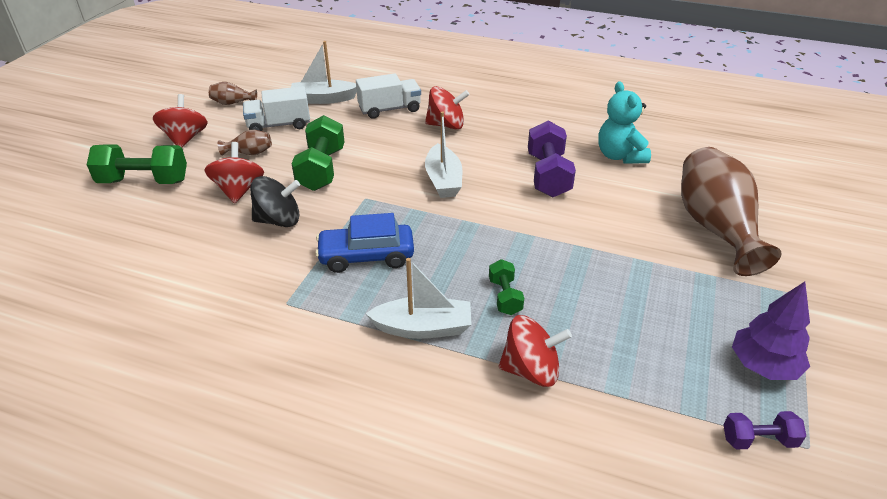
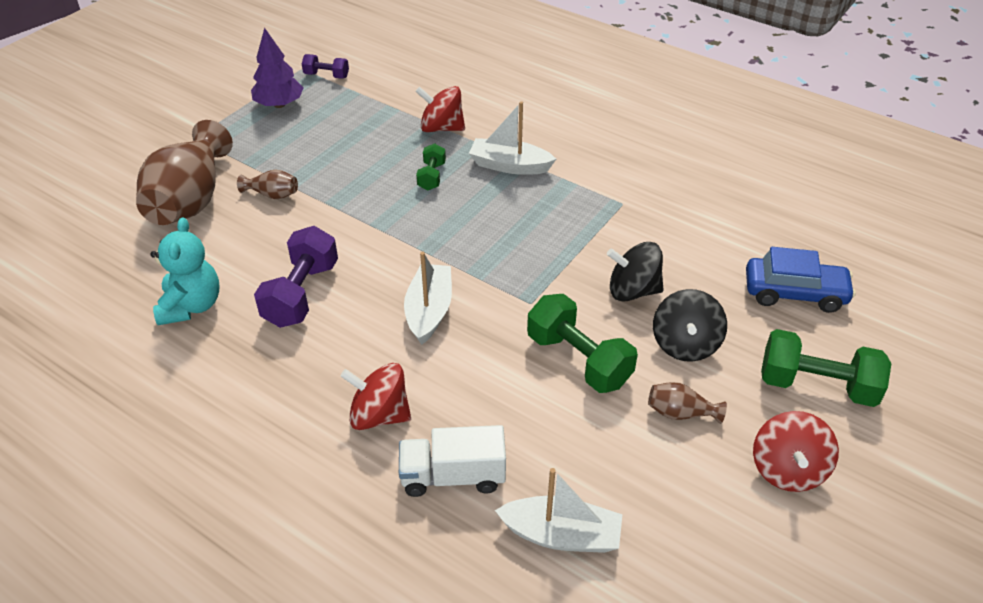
camera: 165 degrees left, 5 degrees up
(232, 103) = (729, 560): brown vase -> brown vase (272, 195)
(239, 190) = (685, 344): red spinning top -> black spinning top
(279, 125) = (640, 473): white truck -> none
(321, 169) = (578, 360): green dumbbell -> green dumbbell turned 60 degrees counterclockwise
(366, 256) = (543, 232): blue car -> blue car (794, 293)

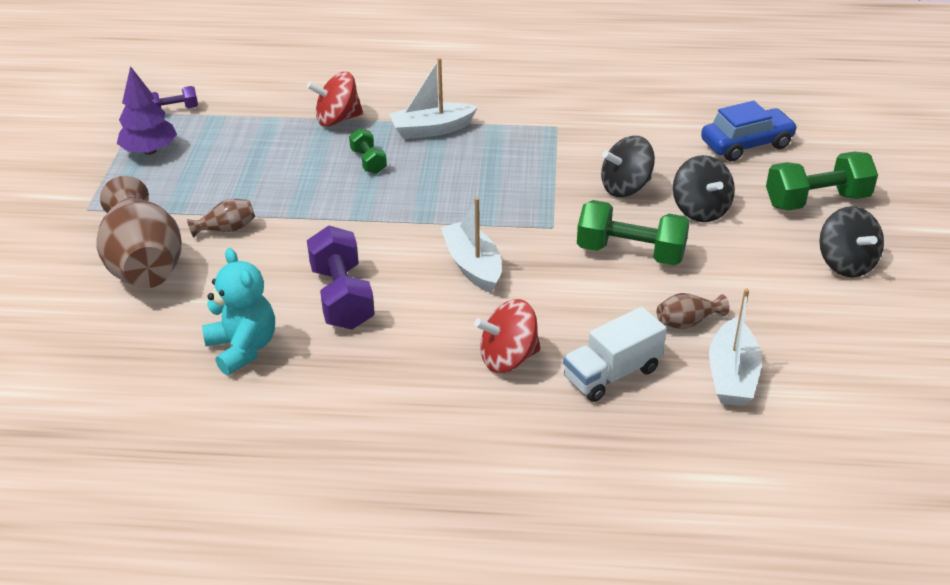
camera: 30 degrees left, 5 degrees down
(561, 535) = (731, 375): white boat -> white boat turned 120 degrees clockwise
(680, 413) = (740, 258): brown vase -> brown vase (687, 322)
(787, 469) = (845, 263): red spinning top -> black spinning top

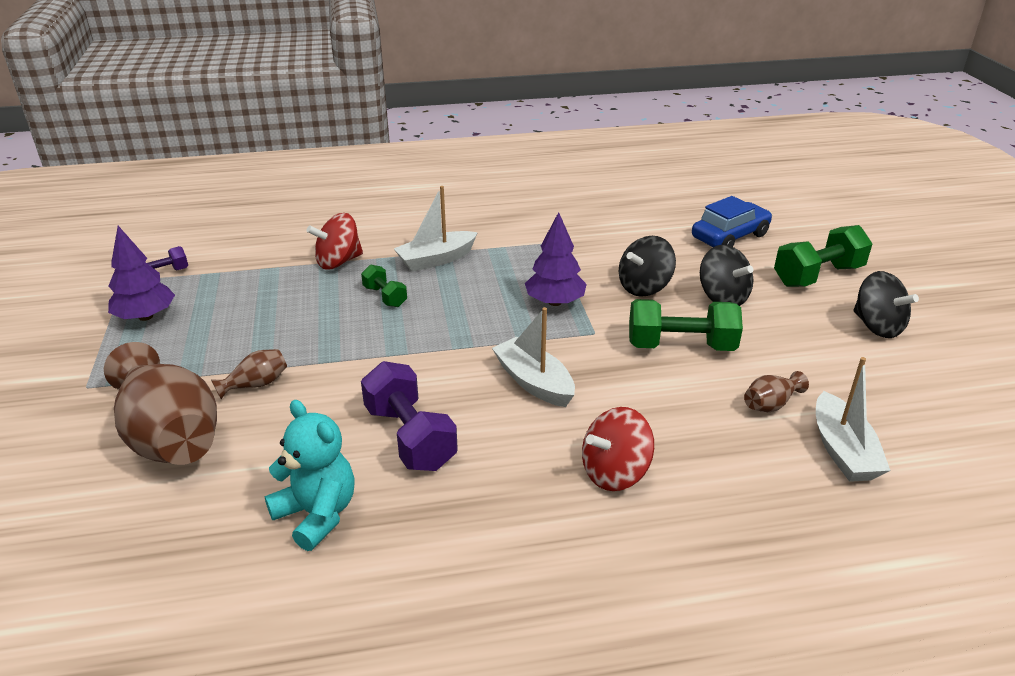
camera: 15 degrees left, 5 degrees down
(528, 190) = (555, 302): none -> purple tree
(612, 374) = (727, 470): white truck -> none

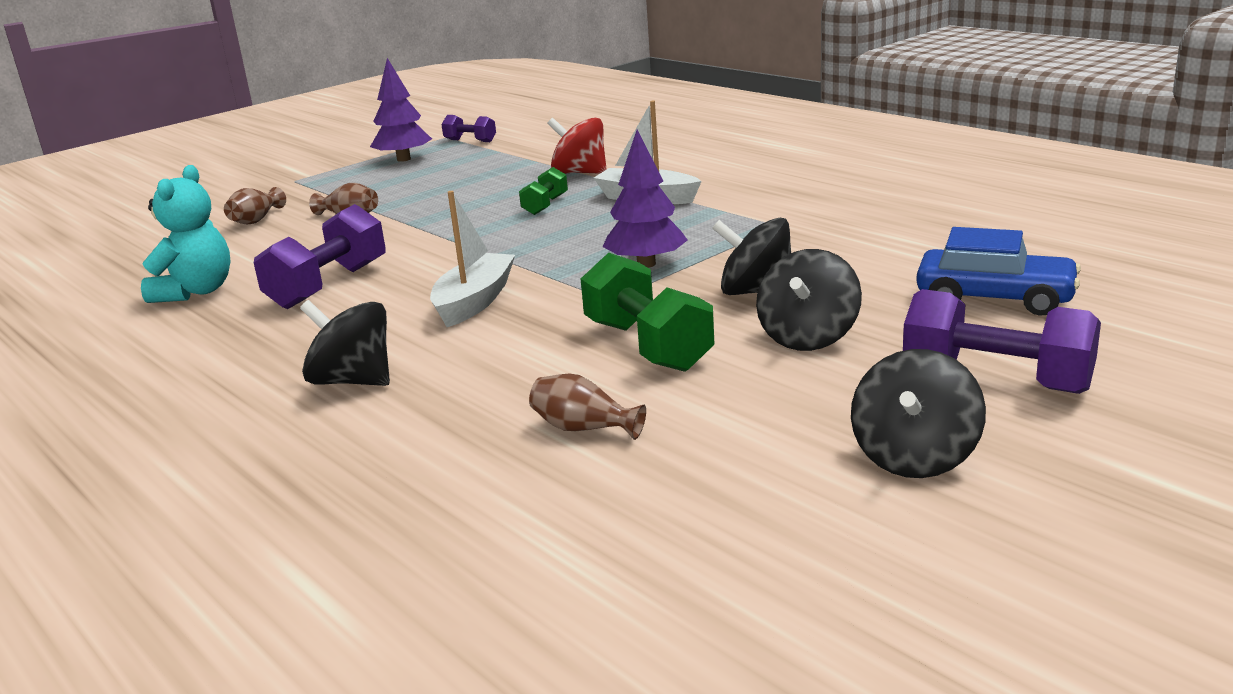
camera: 60 degrees right, 10 degrees down
(170, 436) = (256, 220): brown vase -> brown vase, size x0.42
(615, 472) = (353, 381): red spinning top -> black spinning top
(818, 276) = (996, 380): green dumbbell -> purple dumbbell
(842, 450) = (529, 500): white boat -> none

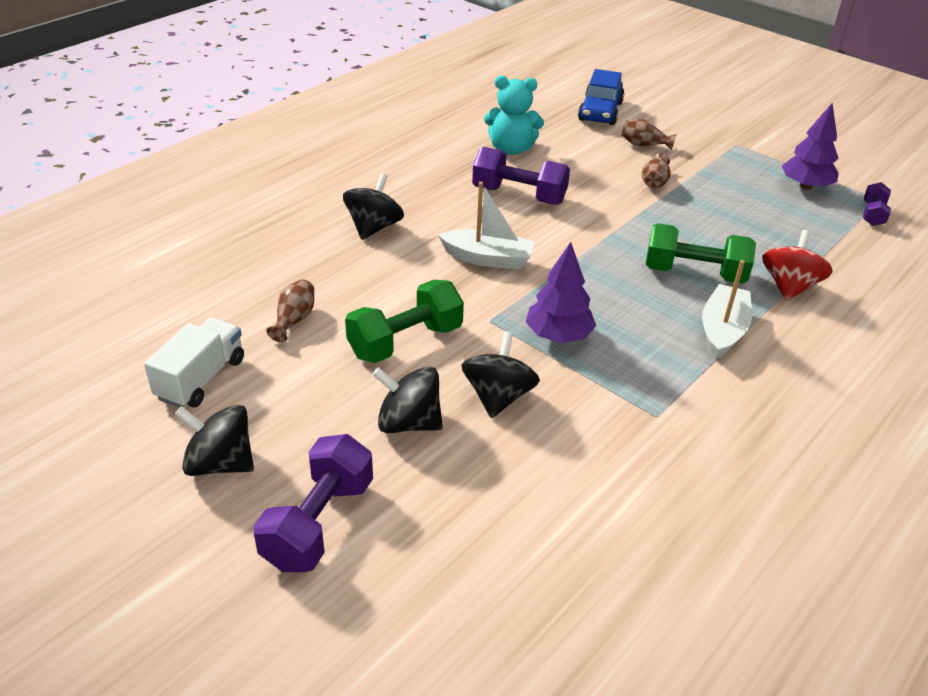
camera: 80 degrees right, 15 degrees up
(545, 205) = (694, 273): green dumbbell -> green dumbbell, size x1.82
(728, 496) = (201, 379): none -> white truck
(994, 298) = (475, 548): blue car -> blue car (600, 111)

